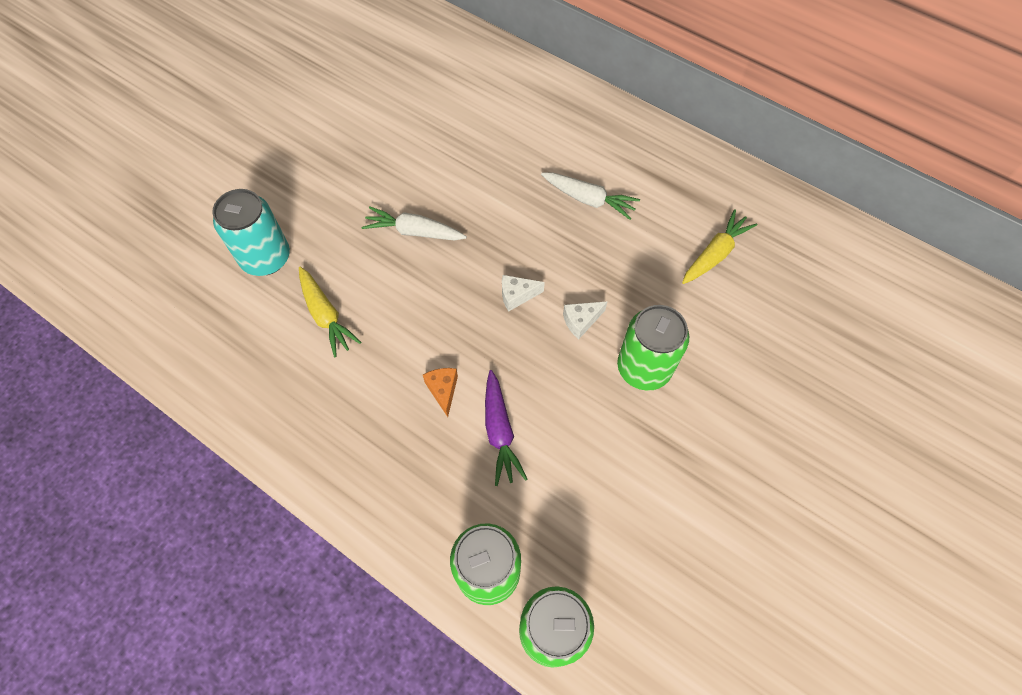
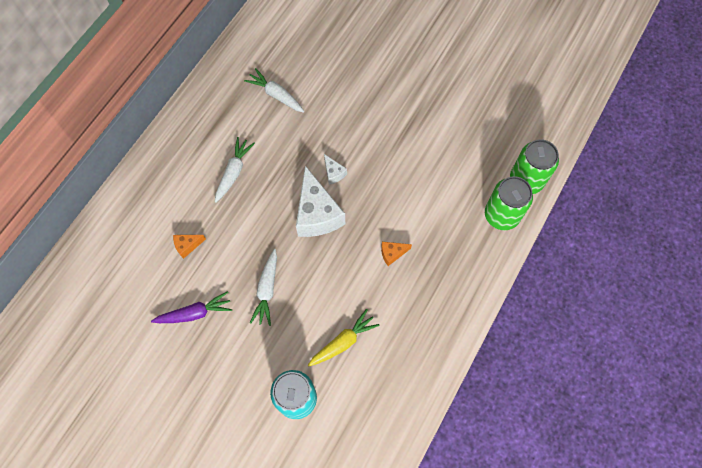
camera: 95 degrees left, 5 degrees up
(487, 150) = (187, 246): none -> orange cheese
(499, 432) = (416, 216): purple carrot -> purple carrot (195, 313)
(517, 296) = (317, 214): white cheese -> white cheese, size x2.22
(644, 368) = (363, 136): green can -> none
(715, 254) = (276, 95): yellow carrot -> white carrot

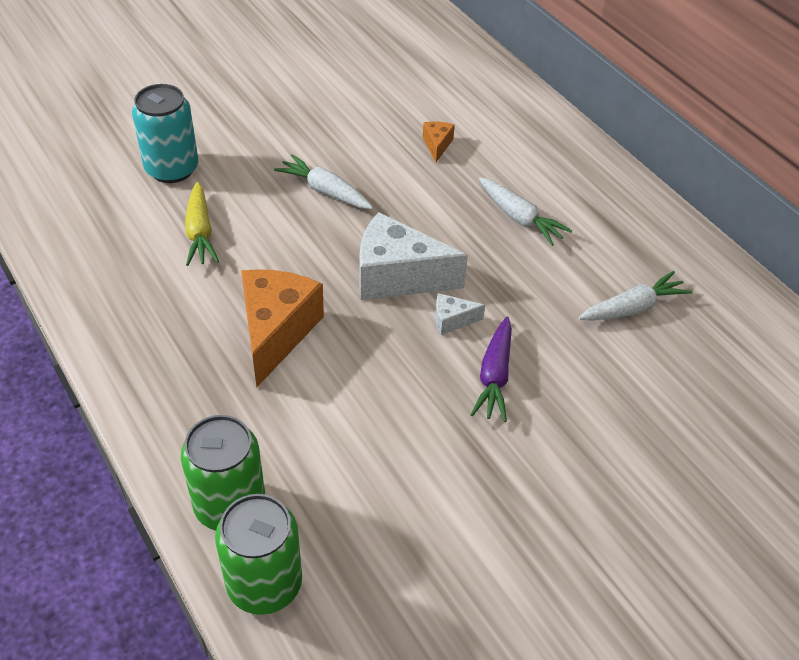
camera: 115 degrees right, 20 degrees down
(195, 313) = (344, 125): purple carrot -> purple carrot (494, 376)
(392, 253) = (276, 332): orange cheese -> orange cheese, size x2.22

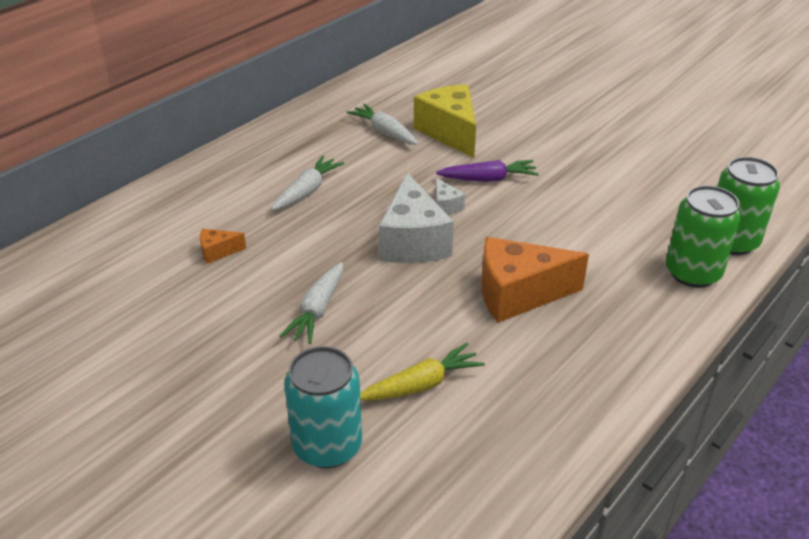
camera: 105 degrees left, 10 degrees down
(618, 372) = (450, 132): none -> yellow cheese

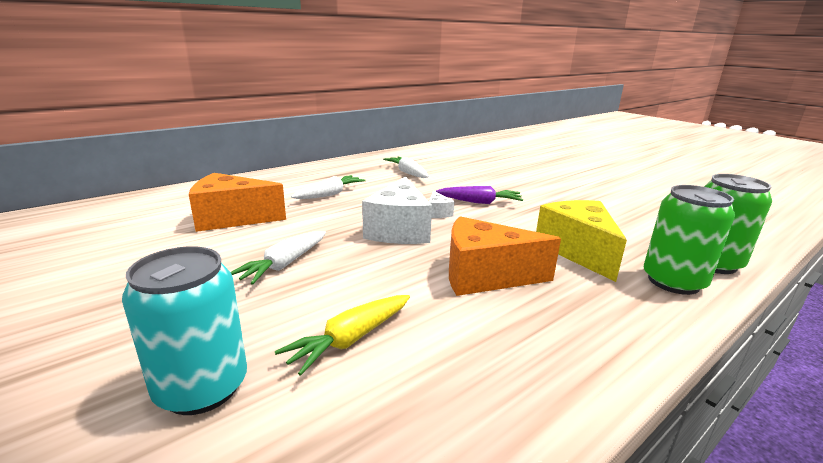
camera: 10 degrees right, 15 degrees down
(218, 252) = (231, 219): orange cheese -> orange cheese, size x2.22
(422, 384) = (350, 339): yellow carrot -> yellow carrot turned 150 degrees clockwise
(450, 132) = (457, 177): yellow cheese -> yellow cheese (577, 251)

